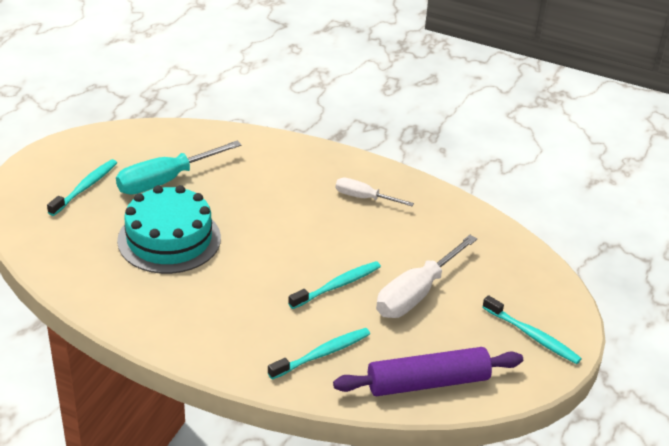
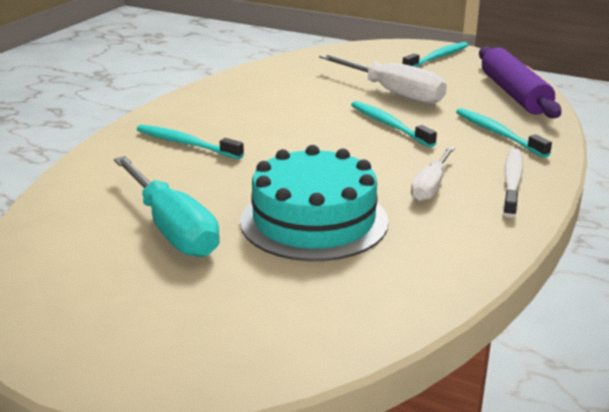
camera: 85 degrees left, 10 degrees down
(85, 187) = (175, 300): turquoise toothbrush -> turquoise toothbrush (186, 144)
(222, 347) = (512, 182): none -> white toothbrush
(363, 198) = (233, 110): white screwdriver -> white screwdriver (430, 187)

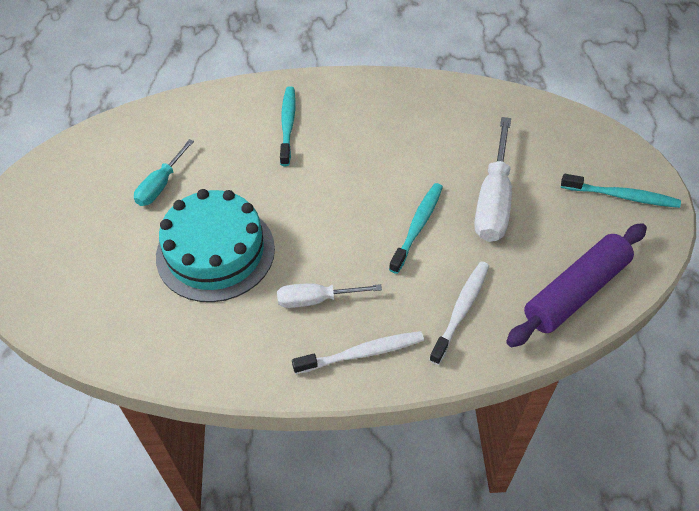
camera: 60 degrees right, 25 degrees up
(173, 229) = (160, 185): turquoise screwdriver -> turquoise screwdriver, size x0.59
(498, 133) = (461, 310): turquoise toothbrush -> white toothbrush

